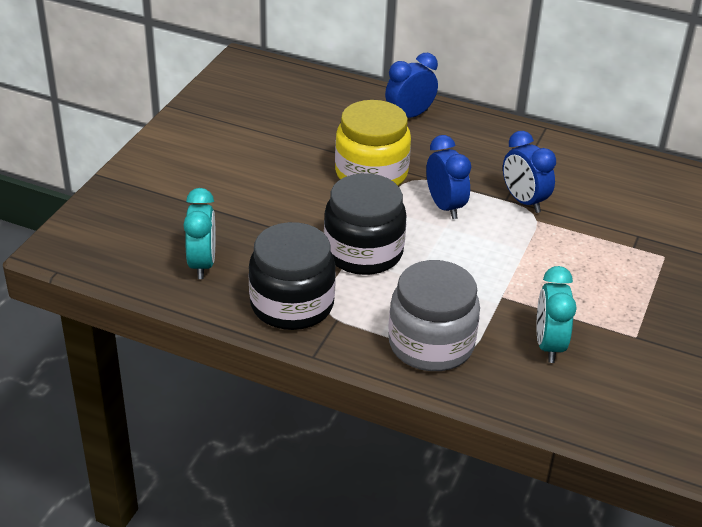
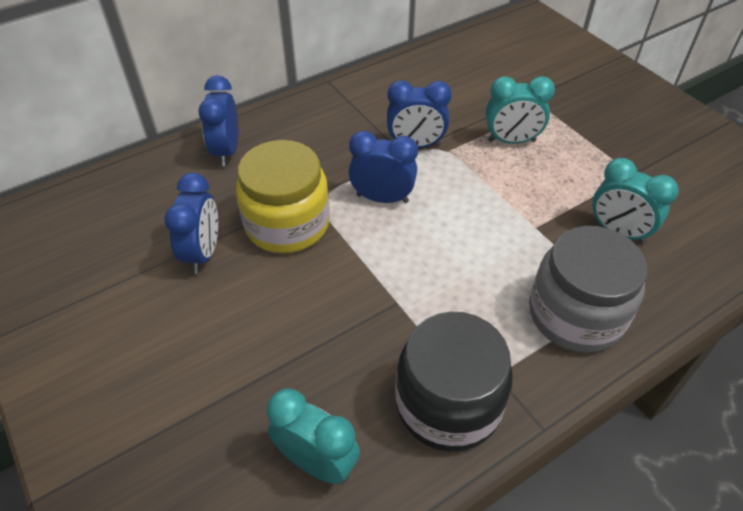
camera: 55 degrees left, 10 degrees up
(308, 150) = (203, 253): none -> blue clock
(363, 252) = (404, 295): black jar -> none
(593, 251) = (511, 141): none -> turquoise clock

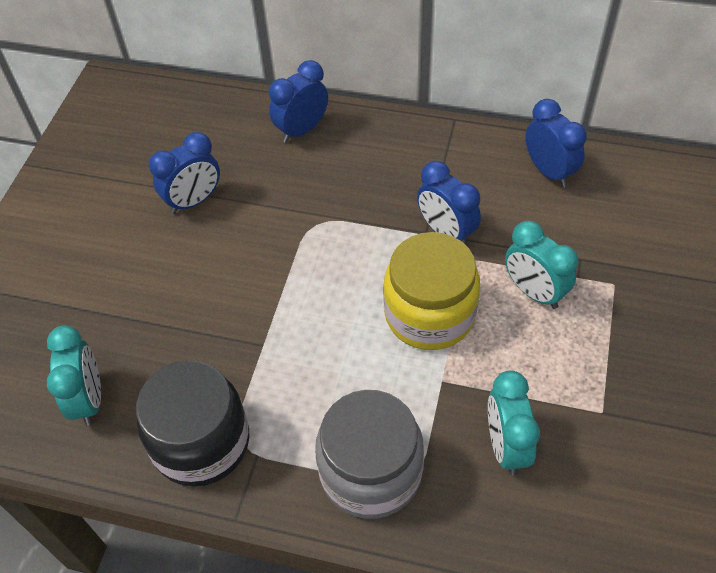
camera: 50 degrees right, 5 degrees up
(287, 224) = (269, 223): yellow jar -> yellow jar (429, 314)
(382, 198) = (359, 257): blue clock -> blue clock (549, 171)

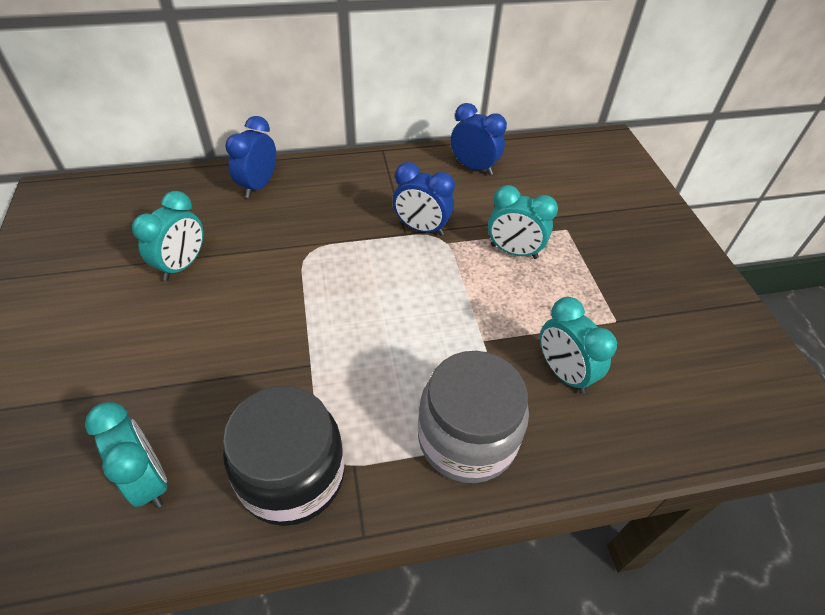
camera: 30 degrees left, 5 degrees down
(194, 201) = (182, 265): blue clock -> turquoise clock
(429, 314) = (443, 292): yellow jar -> none

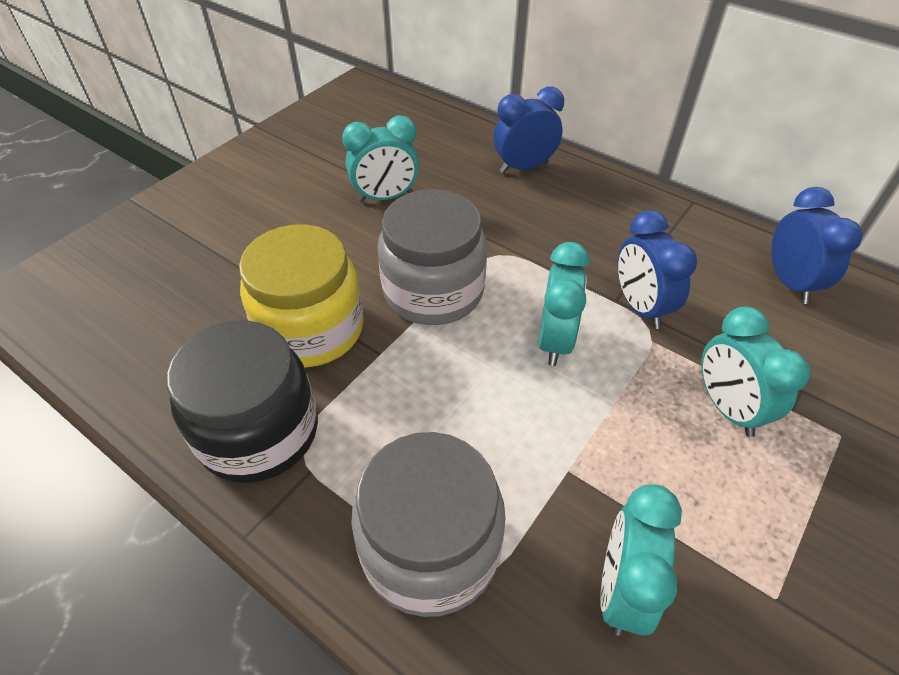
camera: 50 degrees right, 0 degrees up
(148, 480) = (177, 343): turquoise clock -> turquoise clock (555, 341)
(243, 388) = (311, 329): none -> yellow jar
(296, 303) = (433, 291): none -> grey jar

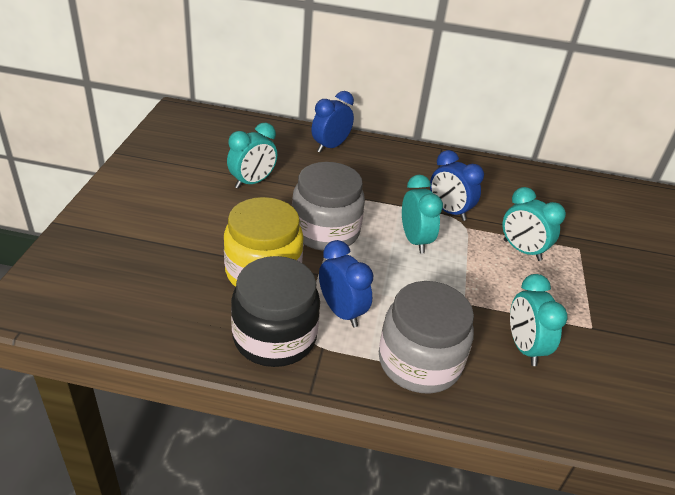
camera: 30 degrees left, 10 degrees down
(789, 283) = (515, 181): blue clock -> blue clock (341, 312)

